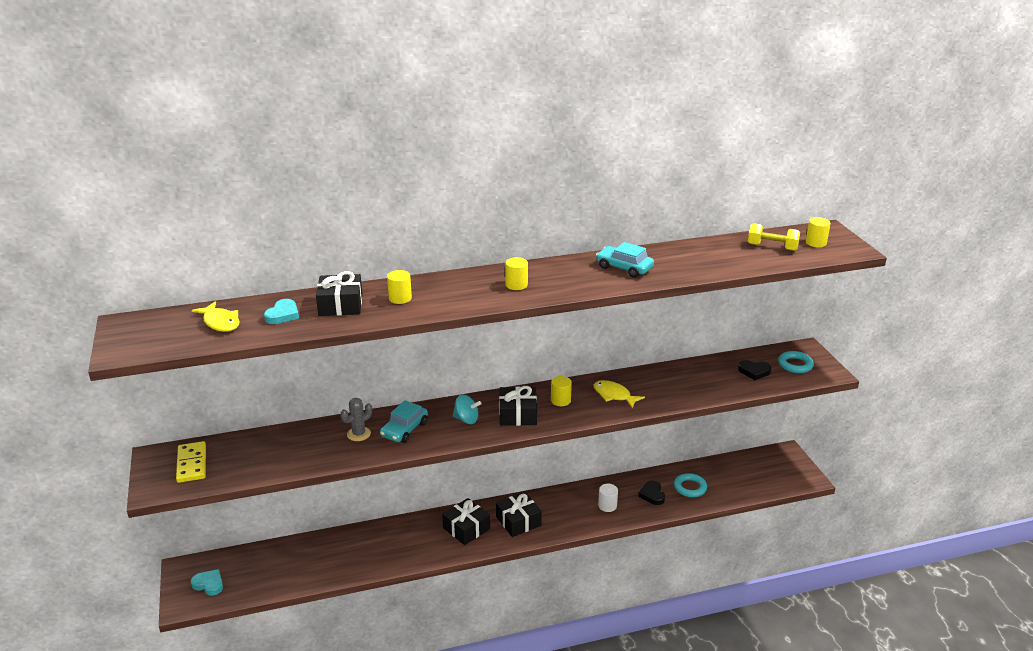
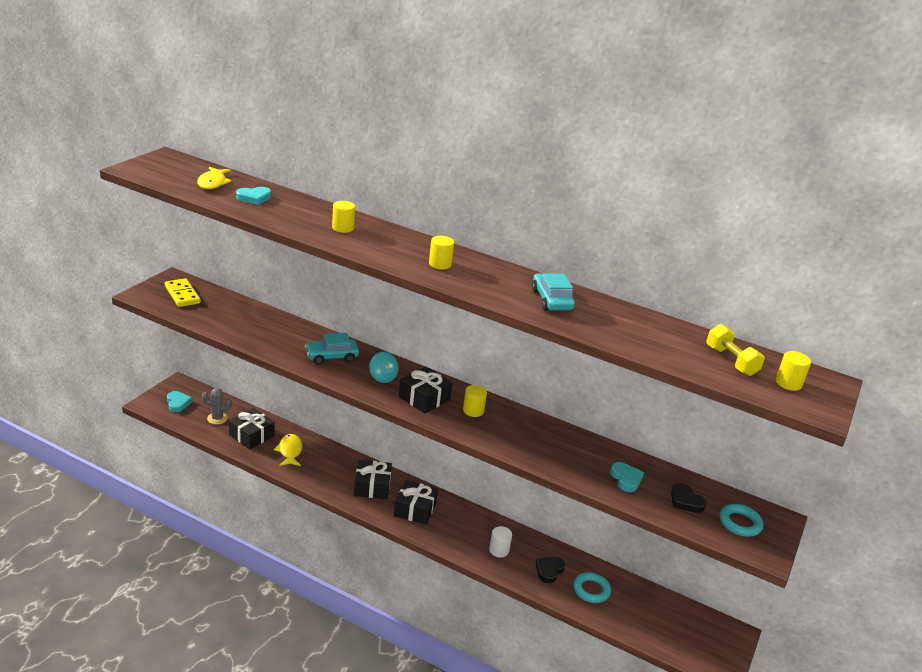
camera: 40 degrees right, 0 degrees up
(191, 464) = (182, 295): yellow domino -> yellow domino turned 60 degrees counterclockwise
(340, 305) = (298, 211): black gift -> black gift (251, 435)
(359, 434) = (299, 340): grey cactus -> grey cactus (217, 418)
(614, 395) = (522, 435): yellow fish -> yellow fish (290, 451)
(708, 381) = (626, 479): none -> turquoise heart

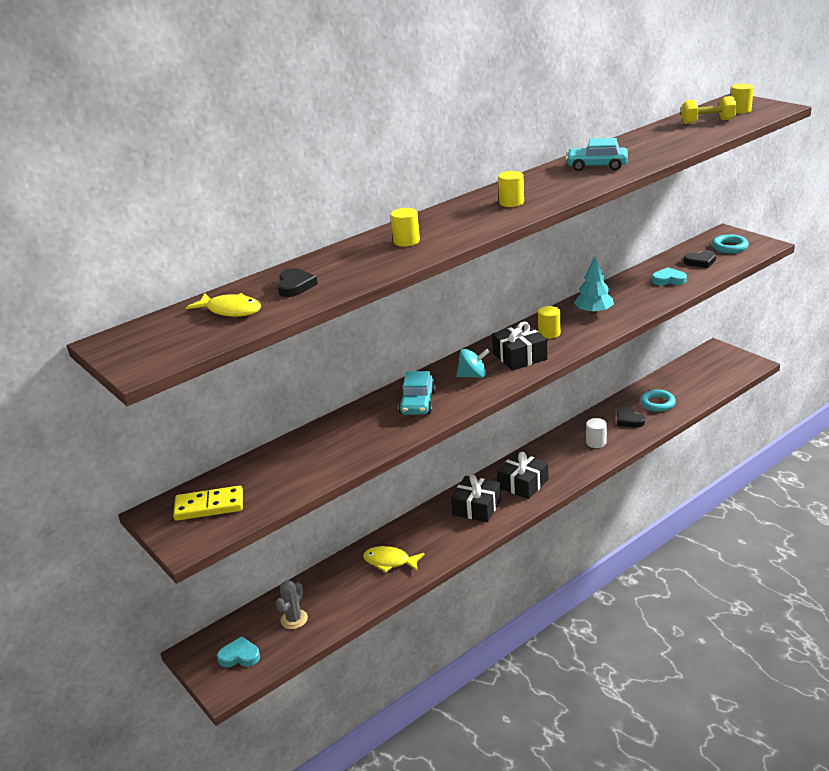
camera: 60 degrees left, 0 degrees up
(251, 435) = (344, 591): black gift -> none
(254, 198) = (295, 286): turquoise heart -> black heart
(528, 433) = (593, 312): none -> turquoise tree

